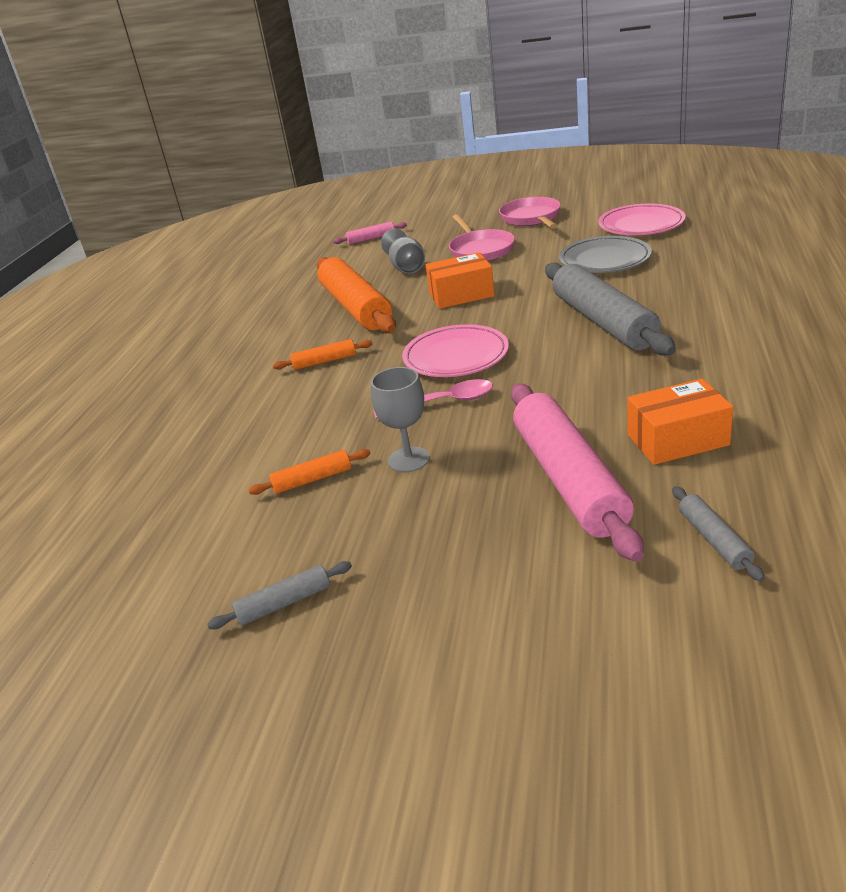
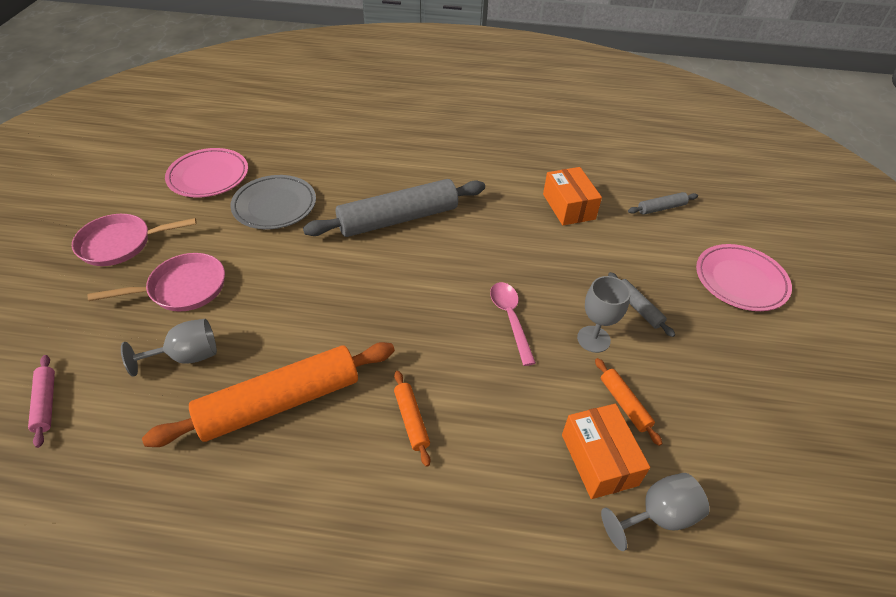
camera: 100 degrees left, 15 degrees up
(182, 494) = (657, 516): none -> grey goblet
(284, 603) = (768, 403): grey rolling pin -> grey rolling pin (638, 308)
(456, 356) = (431, 310): pink plate -> pink plate (740, 280)
(461, 295) = (297, 305): orange box -> orange box (599, 459)
(568, 480) = (613, 255): pink rolling pin -> none

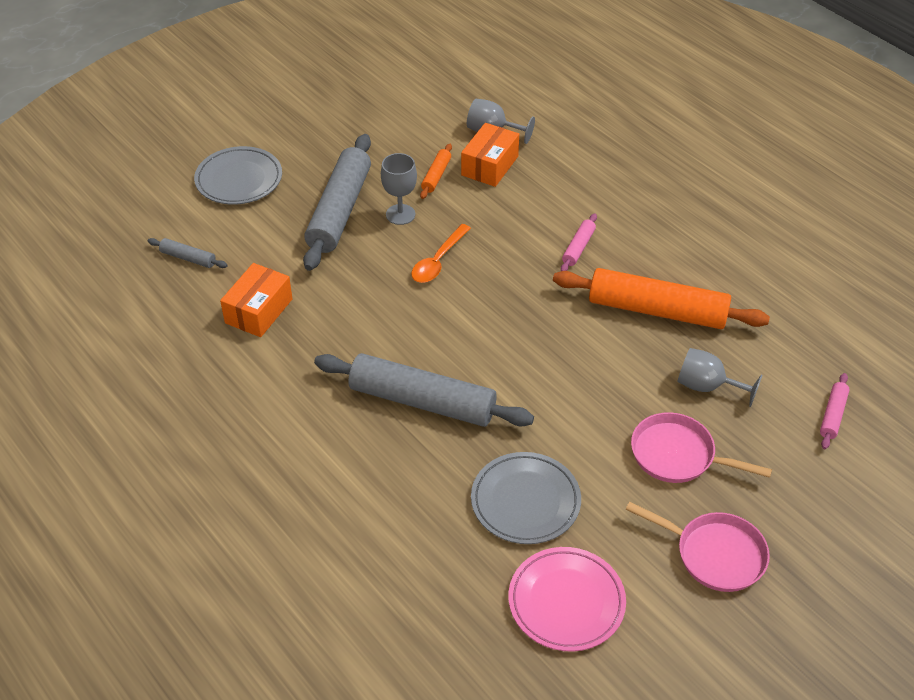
camera: 135 degrees left, 0 degrees up
(411, 420) = (578, 247): orange rolling pin -> pink rolling pin
(510, 318) = (438, 261): pink spoon -> orange spoon
(638, 308) = (340, 211): grey rolling pin -> grey rolling pin, size x2.27
(740, 280) = (239, 179): pink plate -> grey plate

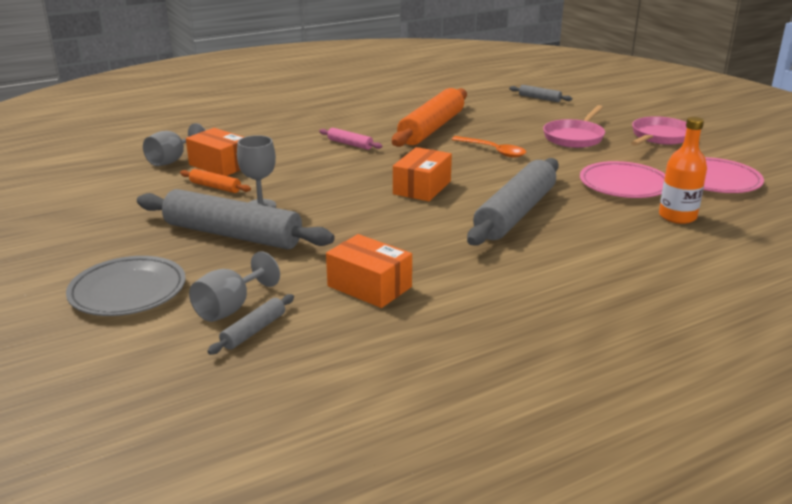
camera: 80 degrees left, 20 degrees down
(438, 261) = (338, 195): orange spoon -> orange spoon (493, 151)
(443, 547) = (677, 216): none -> orange bottle
(471, 321) = (422, 187): none -> orange box
(525, 501) = (624, 185): grey plate -> pink plate
(707, 387) = (511, 123): grey goblet -> grey goblet (230, 308)
(832, 415) = (539, 98): pink rolling pin -> grey rolling pin

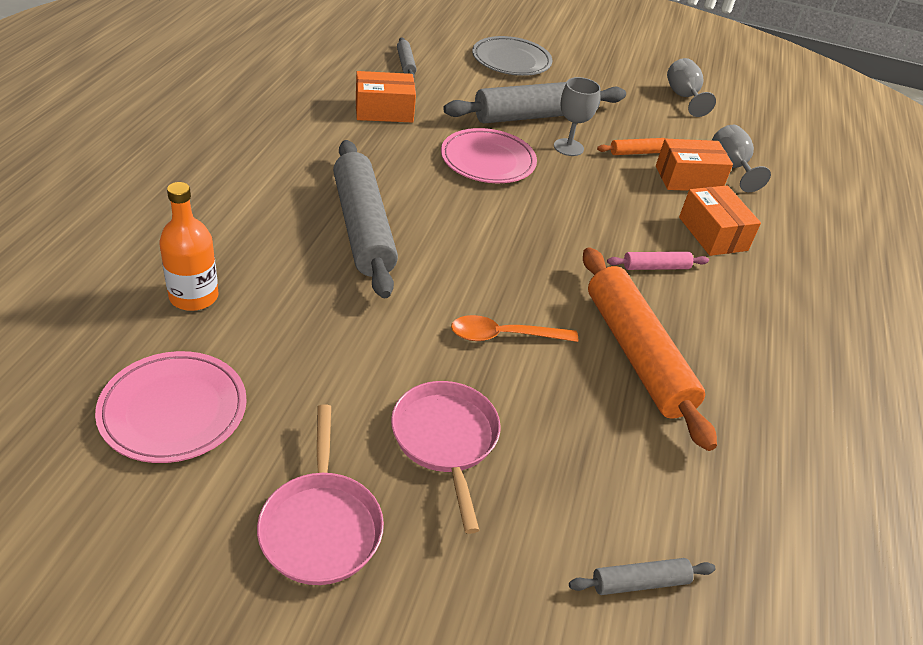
camera: 130 degrees right, 15 degrees up
(230, 308) = (440, 70): grey goblet -> grey goblet (683, 97)
(422, 187) = (487, 227): orange box -> orange box (713, 234)
(624, 185) = (290, 335): pink plate -> pink plate (487, 161)

